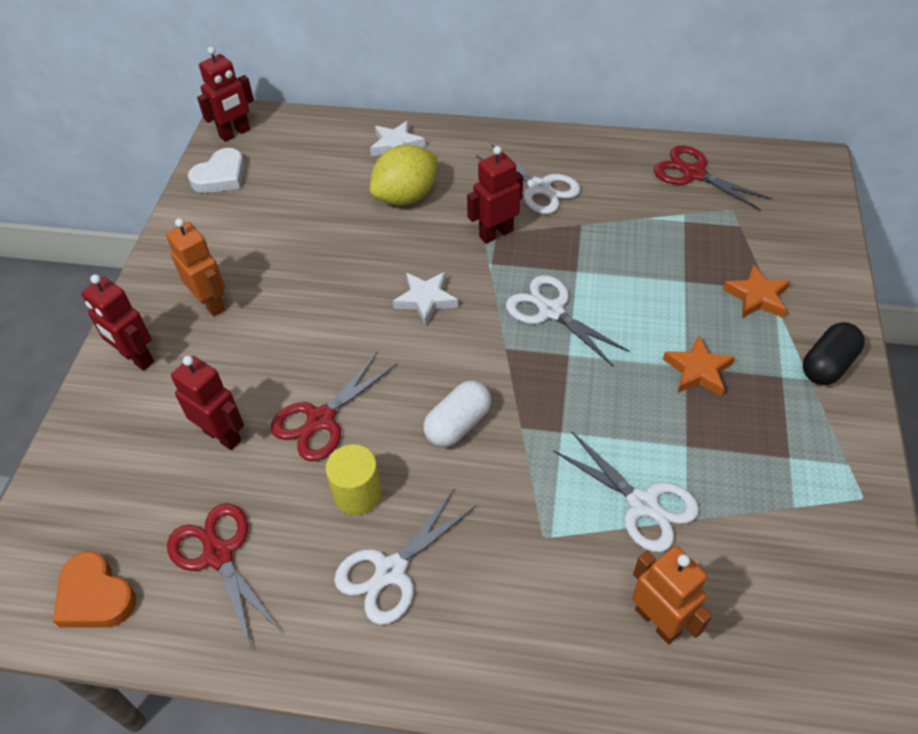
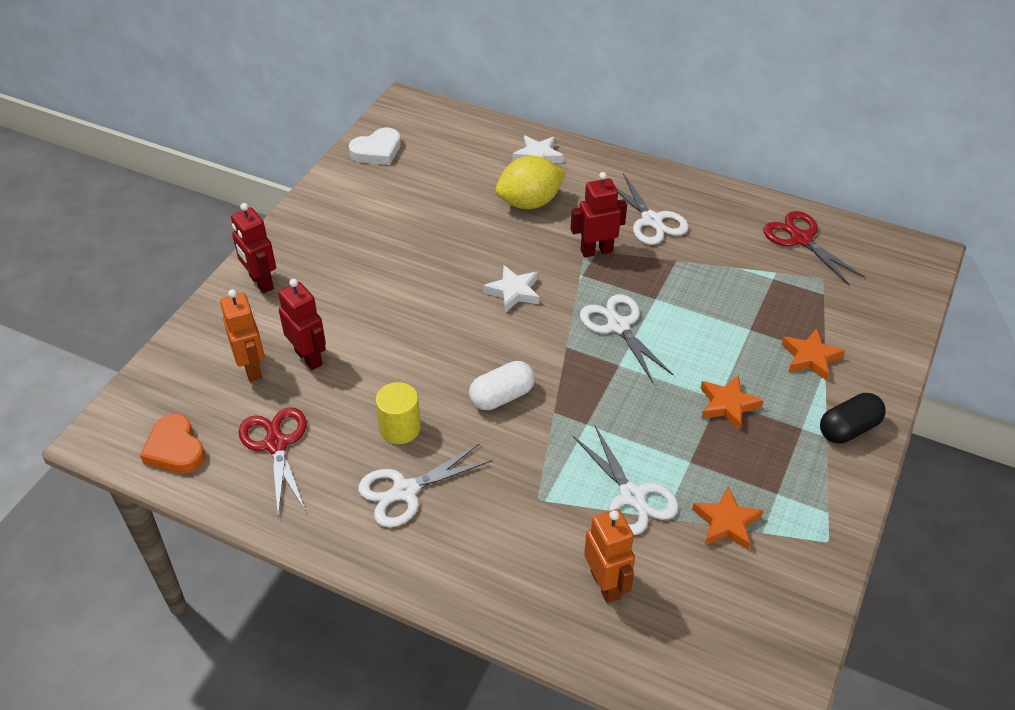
camera: 15 degrees right, 5 degrees down
(211, 303) = (334, 253): orange robot -> orange robot (252, 368)
(235, 133) = (401, 117): red robot -> none
(321, 419) = (391, 365): red scissors -> none
(753, 507) = (726, 523): none -> orange star

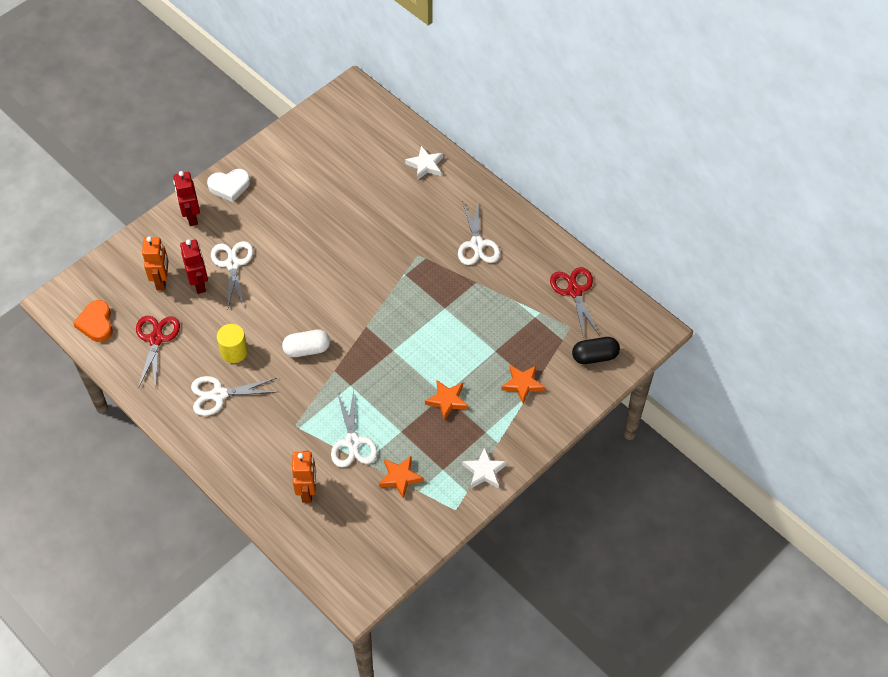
camera: 20 degrees right, 10 degrees up
(377, 151) = (313, 127): white heart -> white heart (229, 186)
(513, 292) = (352, 274): white star -> white star (484, 471)
(529, 202) = (399, 204): yellow lemon -> none
(596, 251) = (425, 258): red robot -> none
(618, 326) = (408, 321): white scissors -> white scissors (233, 264)
(848, 429) = (515, 442): black capsule -> black capsule (594, 356)

